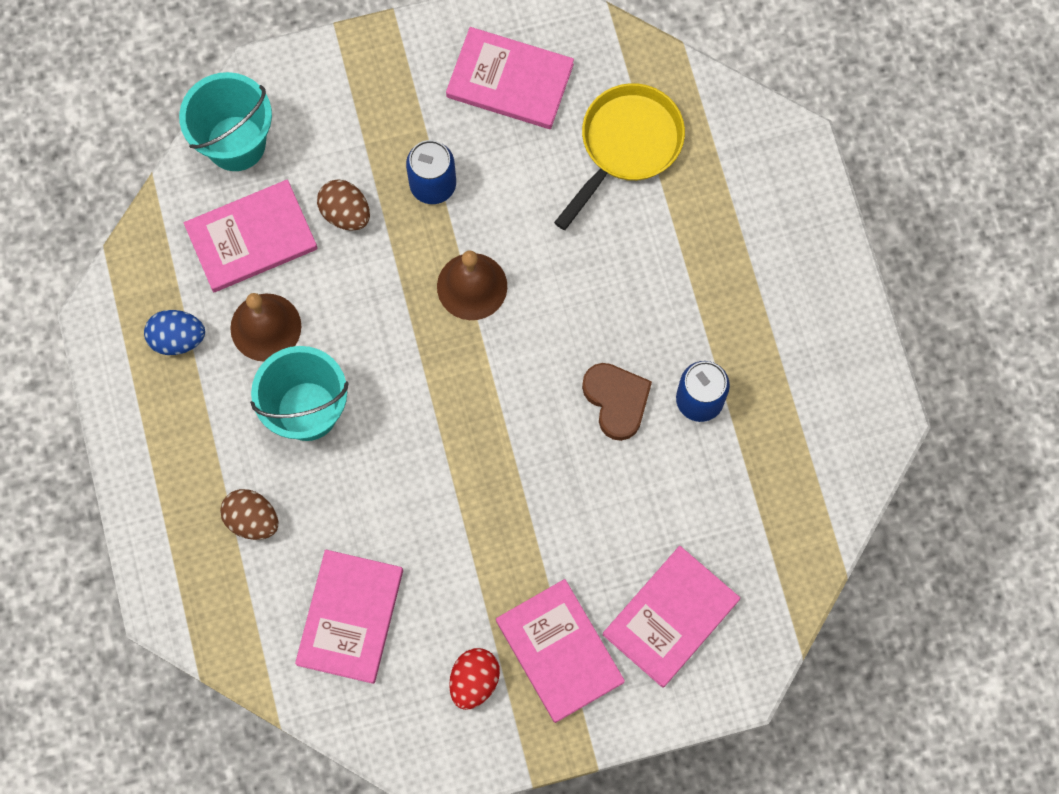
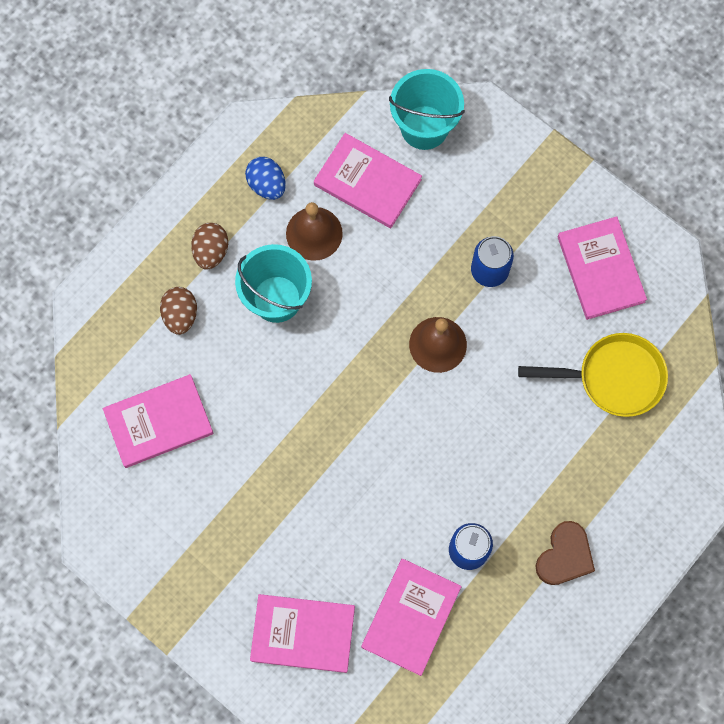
camera: 55 degrees right, 0 degrees up
(345, 213) = (428, 229): brown egg -> brown egg (211, 251)
(474, 681) = (170, 531): red egg -> none
(559, 651) = (228, 574): pink book -> pink book (411, 617)
(616, 401) = (427, 494): brown heart -> brown heart (564, 556)

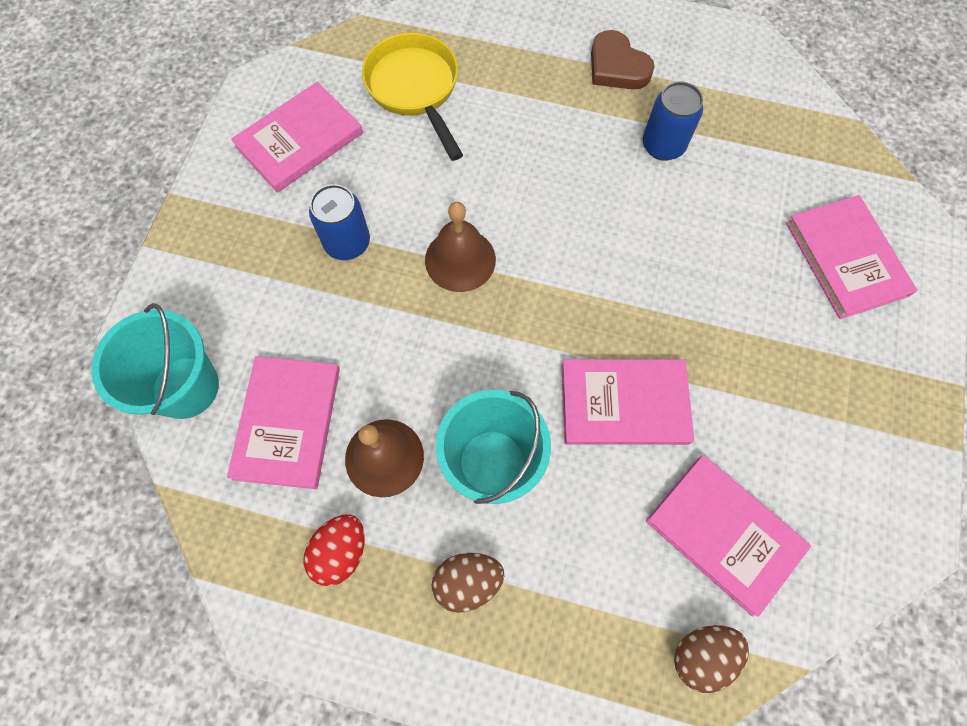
camera: 115 degrees left, 5 degrees down
(180, 315) = (574, 578): brown egg -> brown egg (702, 655)
(267, 185) = (340, 551): blue egg -> red egg
(411, 617) = (760, 168): pink book -> pink book (624, 403)
(564, 556) = (617, 67): brown heart -> brown heart turned 135 degrees counterclockwise

